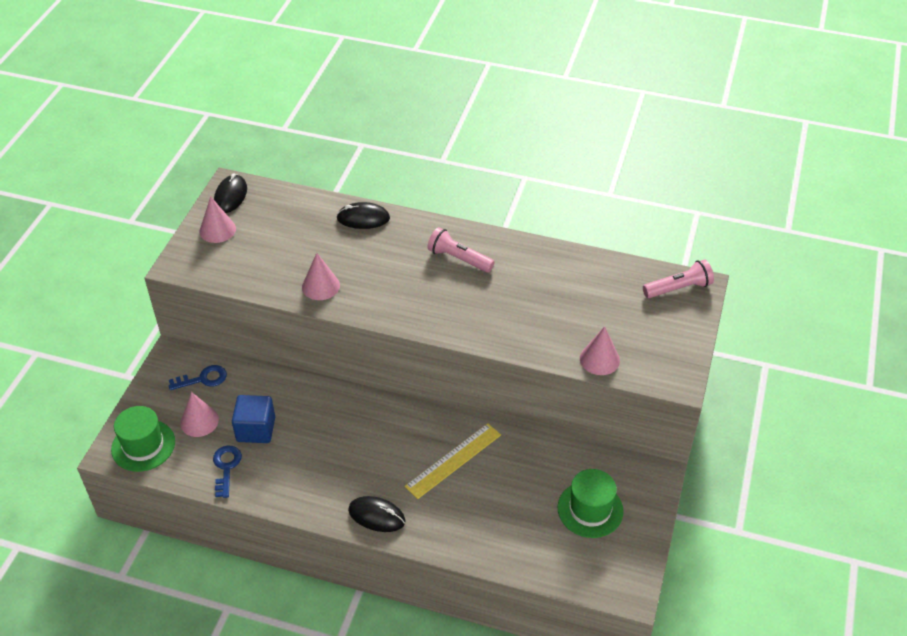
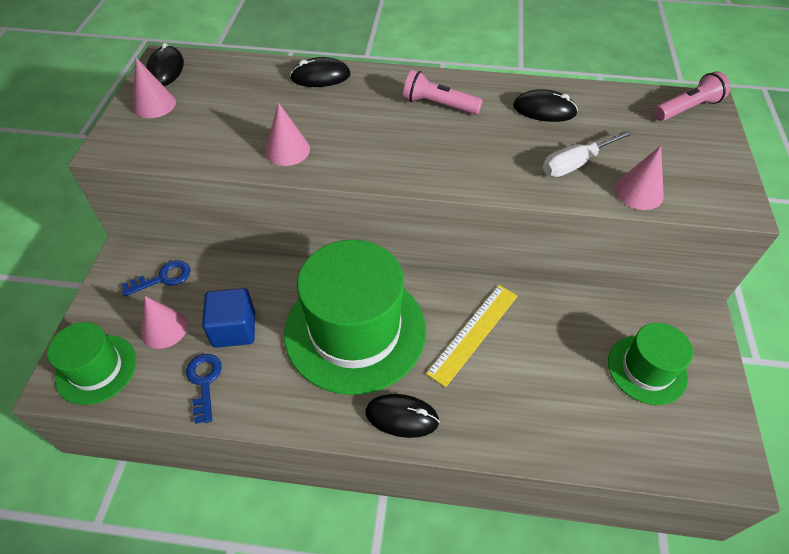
camera: 10 degrees left, 5 degrees up
(355, 444) = (355, 330): none -> green hat
(550, 274) = (544, 110): none -> black mouse
(557, 328) = (576, 163): none -> white screwdriver

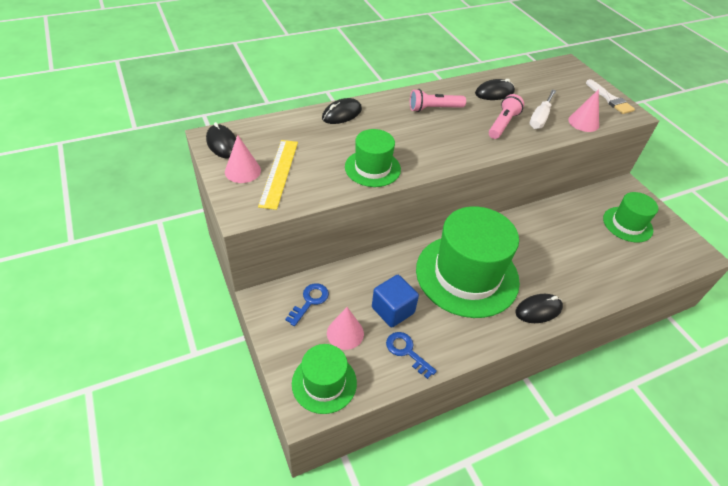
camera: 35 degrees left, 5 degrees down
(287, 150) = (372, 168): pink cone -> green hat
(473, 333) = (531, 245): yellow ruler -> yellow ruler (279, 173)
(687, 108) = (562, 69): pink flashlight -> pink flashlight (503, 124)
(722, 174) = (610, 99): none -> white brush

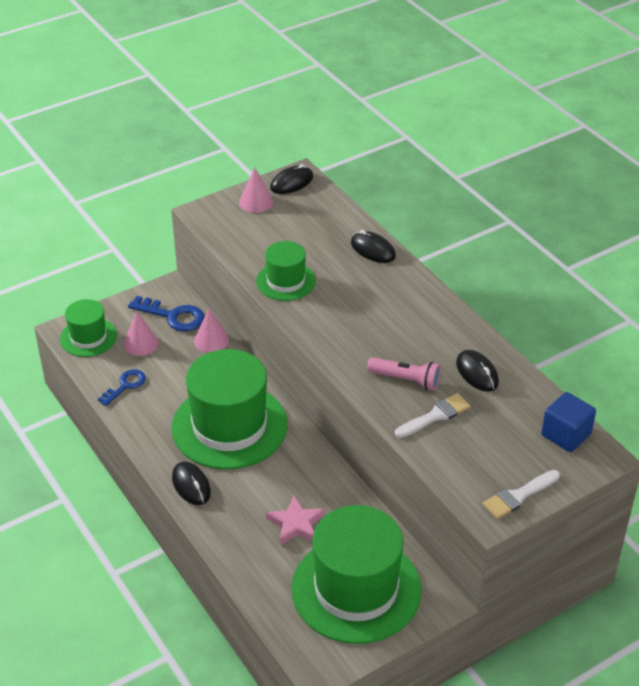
camera: 85 degrees right, 5 degrees down
(279, 173) = (259, 223): yellow ruler -> none
(309, 301) = (173, 316): blue key -> blue key, size x1.50
(393, 310) = (172, 372): blue cube -> blue cube (566, 435)
(434, 109) = (414, 320): pink flashlight -> none
(540, 118) = (435, 416): white screwdriver -> white brush
(572, 247) = (296, 524): none -> pink star
(583, 122) = (443, 459): pink cone -> pink cone (211, 340)
(627, 224) = (356, 589): green hat -> green hat, size x1.90

